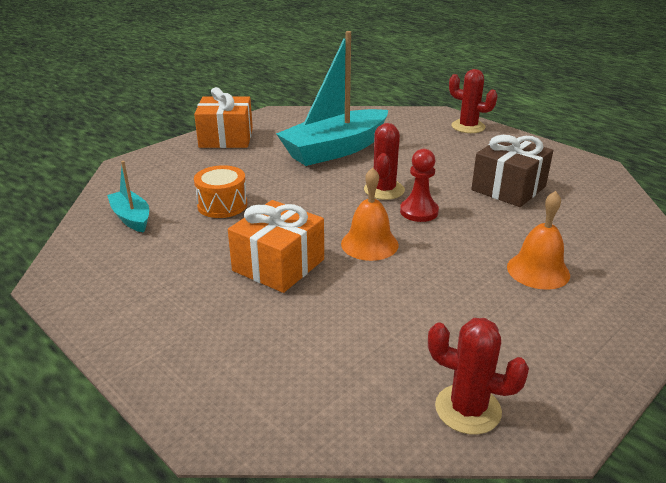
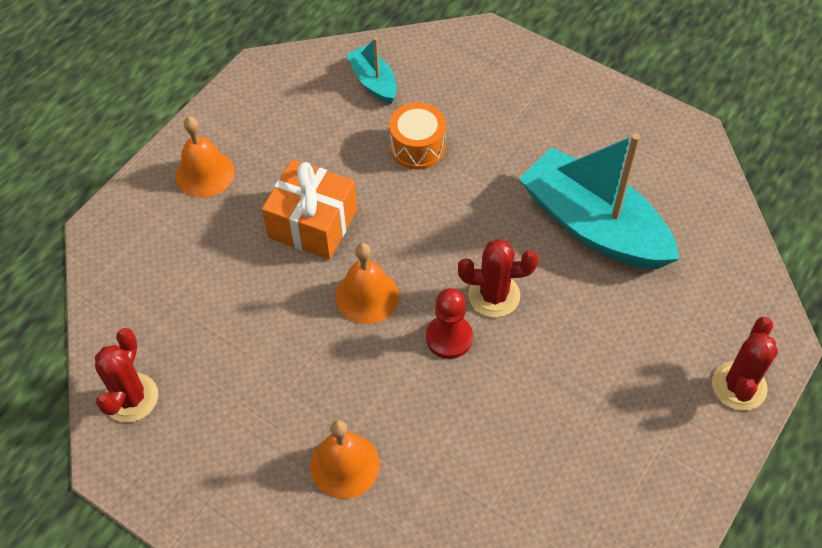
camera: 80 degrees right, 25 degrees up
(131, 218) = (373, 82): turquoise boat -> turquoise boat turned 75 degrees counterclockwise
(174, 331) = (205, 173): none -> orange bell
(226, 138) = (588, 103): orange gift -> none
(508, 188) = (539, 440): brown gift -> none

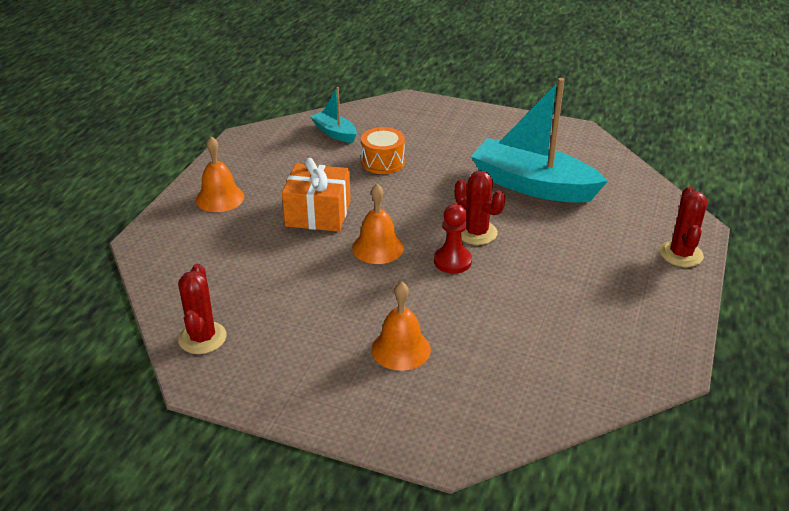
camera: 15 degrees left, 20 degrees down
(494, 295) = (476, 233): red cactus -> red cactus turned 60 degrees clockwise

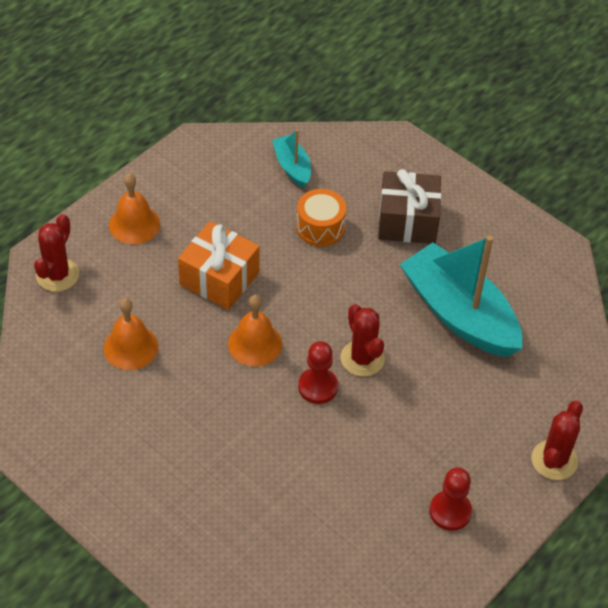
camera: 20 degrees right, 15 degrees up
(202, 338) = (46, 396): red cactus -> red cactus (57, 275)
(401, 349) = (213, 473): orange bell -> orange bell (131, 347)
(450, 142) = (407, 221): none -> brown gift
(628, 313) = (450, 511): none -> red pawn

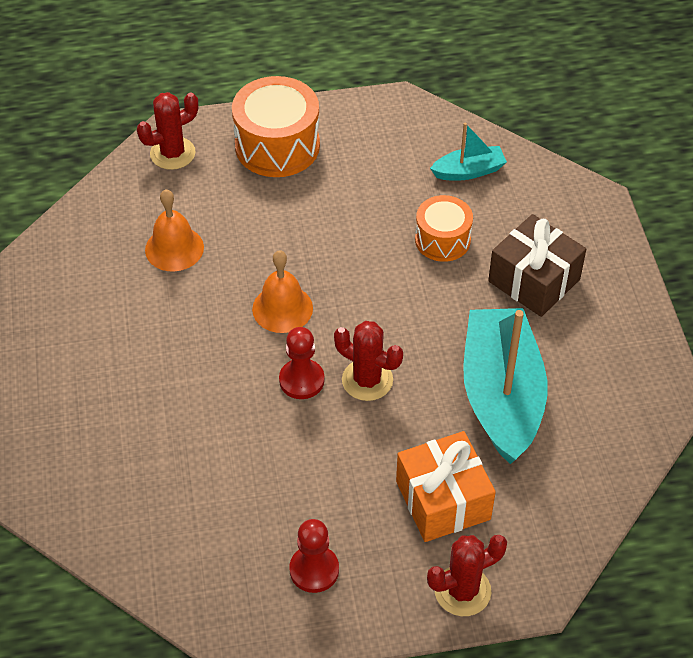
camera: 40 degrees right, 0 degrees up
(134, 224) = (277, 146): orange bell -> orange drum
(219, 278) = (306, 233): orange gift -> orange gift (443, 500)
(292, 167) = (469, 171): turquoise boat -> turquoise boat turned 60 degrees clockwise
(362, 358) = (367, 380): red cactus -> red cactus turned 75 degrees counterclockwise

